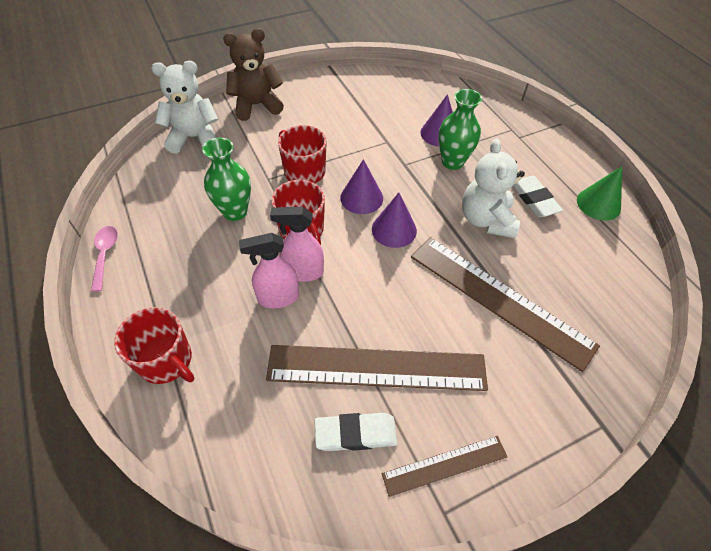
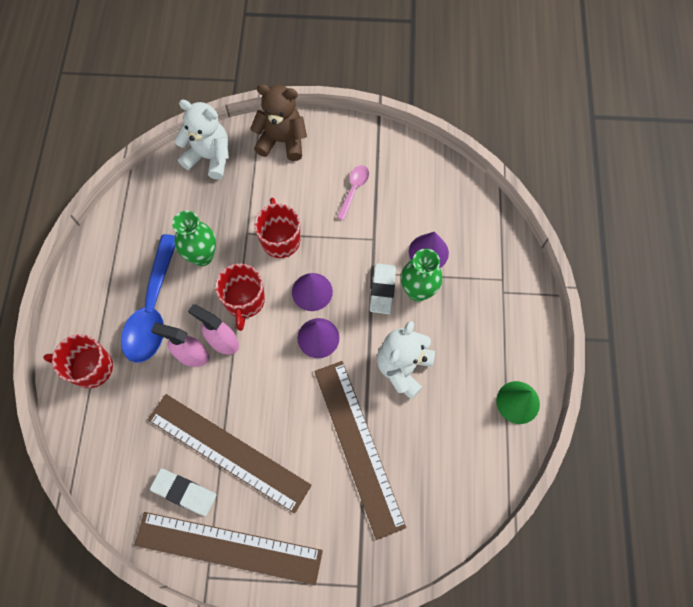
camera: 30 degrees right, 15 degrees up
(105, 255) = (89, 252): pink spoon -> pink spoon (354, 189)
(166, 361) = (91, 368): red mug -> red mug turned 120 degrees clockwise
(208, 275) = (153, 309): none -> blue spoon
(445, 465) = (228, 547): brown ruler -> brown ruler, size x1.91
(534, 199) = (462, 368): white eraser -> white eraser (382, 290)

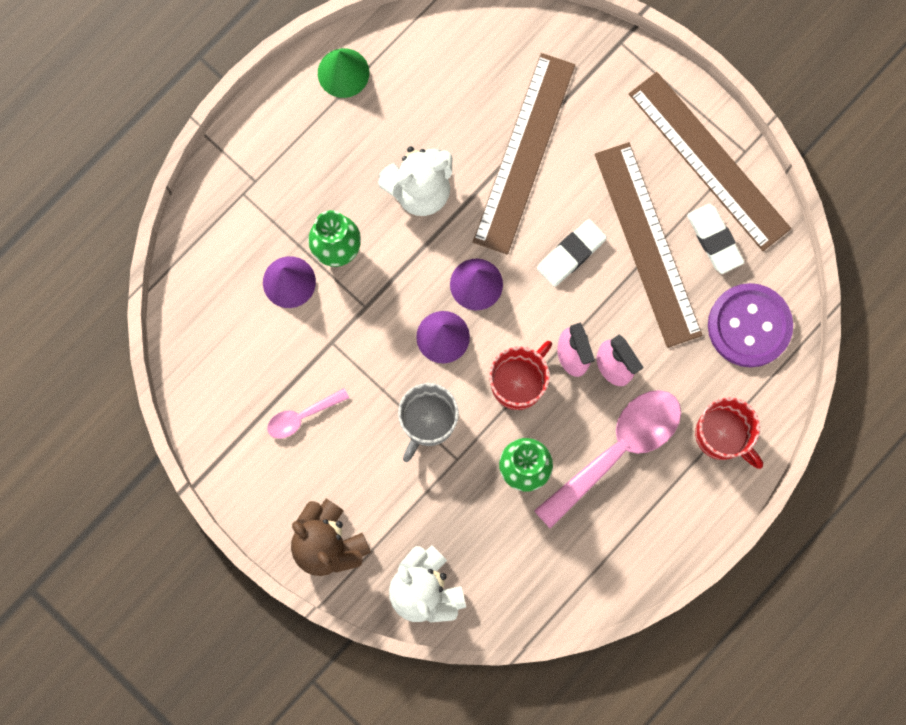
camera: 140 degrees left, 10 degrees up
(119, 451) = (749, 326): none -> purple button
(153, 309) = (617, 450): blue spoon -> pink spoon
(280, 239) = (428, 421): red mug -> grey mug
(382, 290) = (371, 281): white eraser -> white eraser (571, 254)

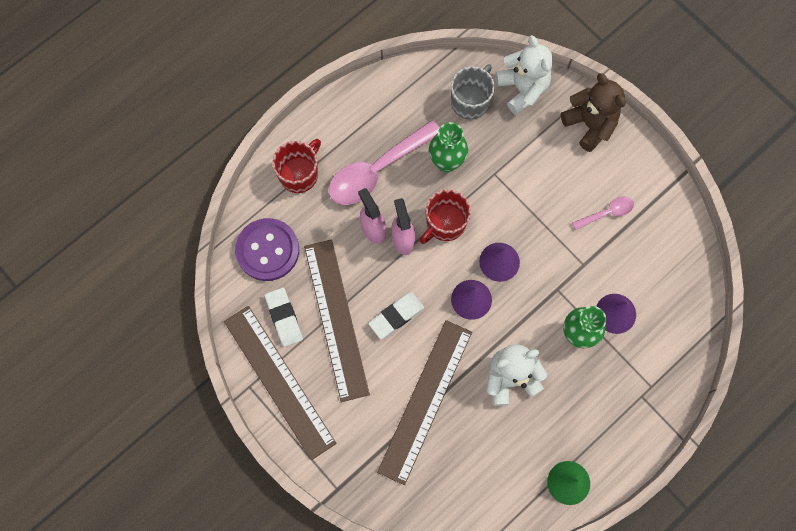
camera: 175 degrees left, 5 degrees down
(428, 421) = (514, 201): grey mug -> grey mug (470, 101)
(722, 435) = (299, 174): red mug -> red mug turned 75 degrees clockwise

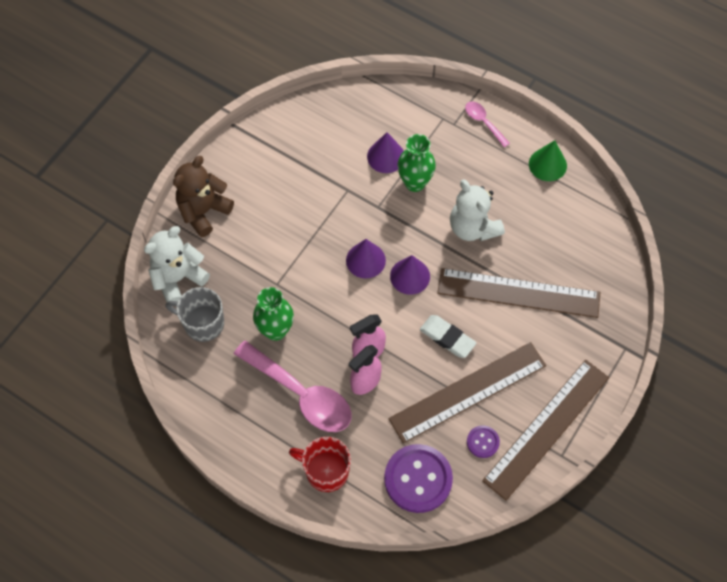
camera: 105 degrees left, 10 degrees down
(284, 318) = (482, 442): white eraser -> purple button
(445, 223) = (341, 316): red mug -> none
(607, 213) = (291, 180): pink spoon -> pink spoon (483, 122)

